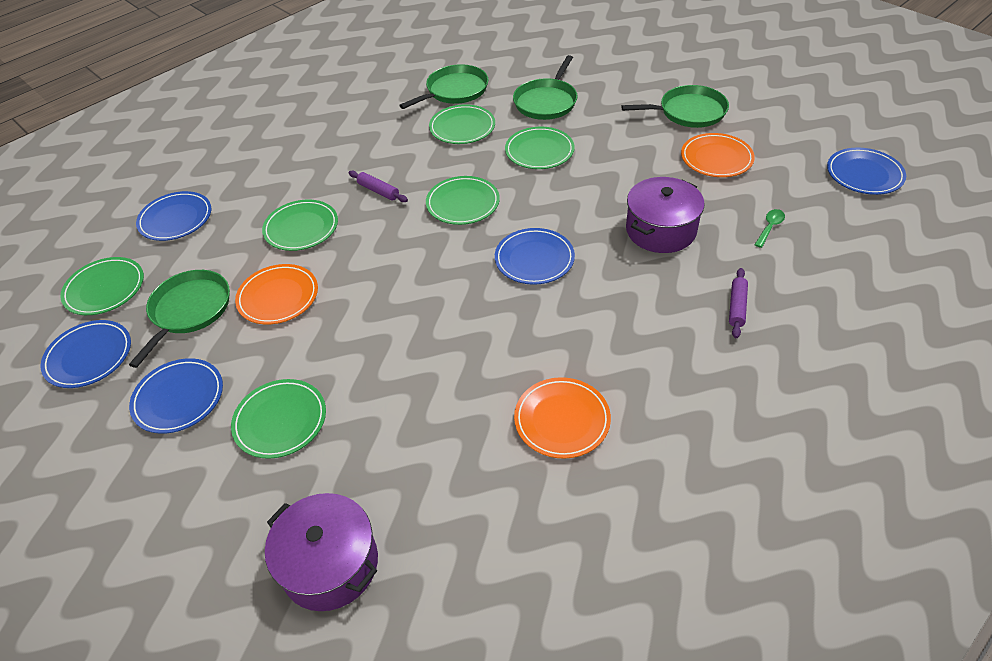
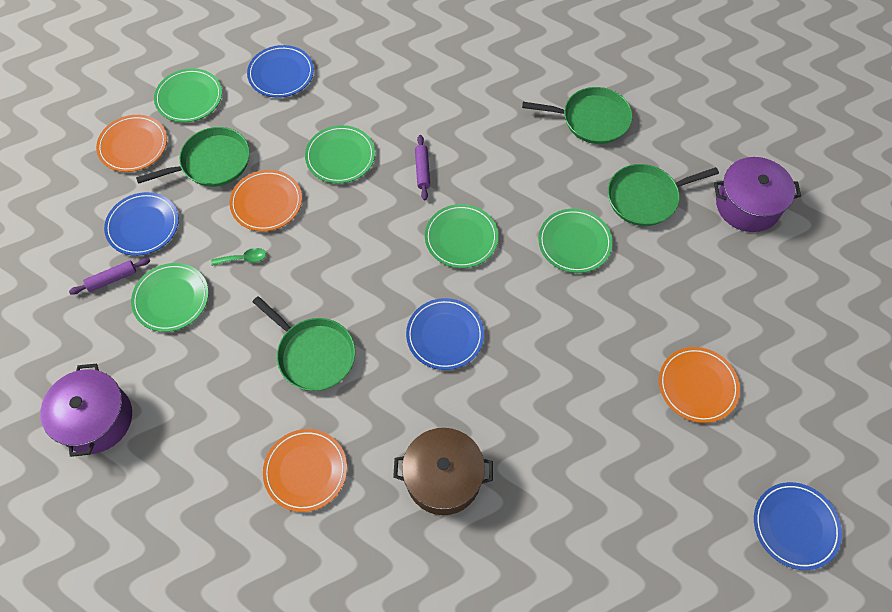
camera: 45 degrees right, 15 degrees up
(89, 356) = (133, 145): blue plate -> orange plate
(462, 127) = (550, 164): green plate -> none
(657, 331) = (443, 477): none -> brown pot
(660, 230) = (560, 403): purple pot -> purple pot (747, 205)
(688, 112) = (744, 319): green pan -> green pan (313, 354)
(737, 307) = (519, 520): purple rolling pin -> purple rolling pin (112, 279)
(769, 227) = (641, 487): green spoon -> green spoon (243, 259)

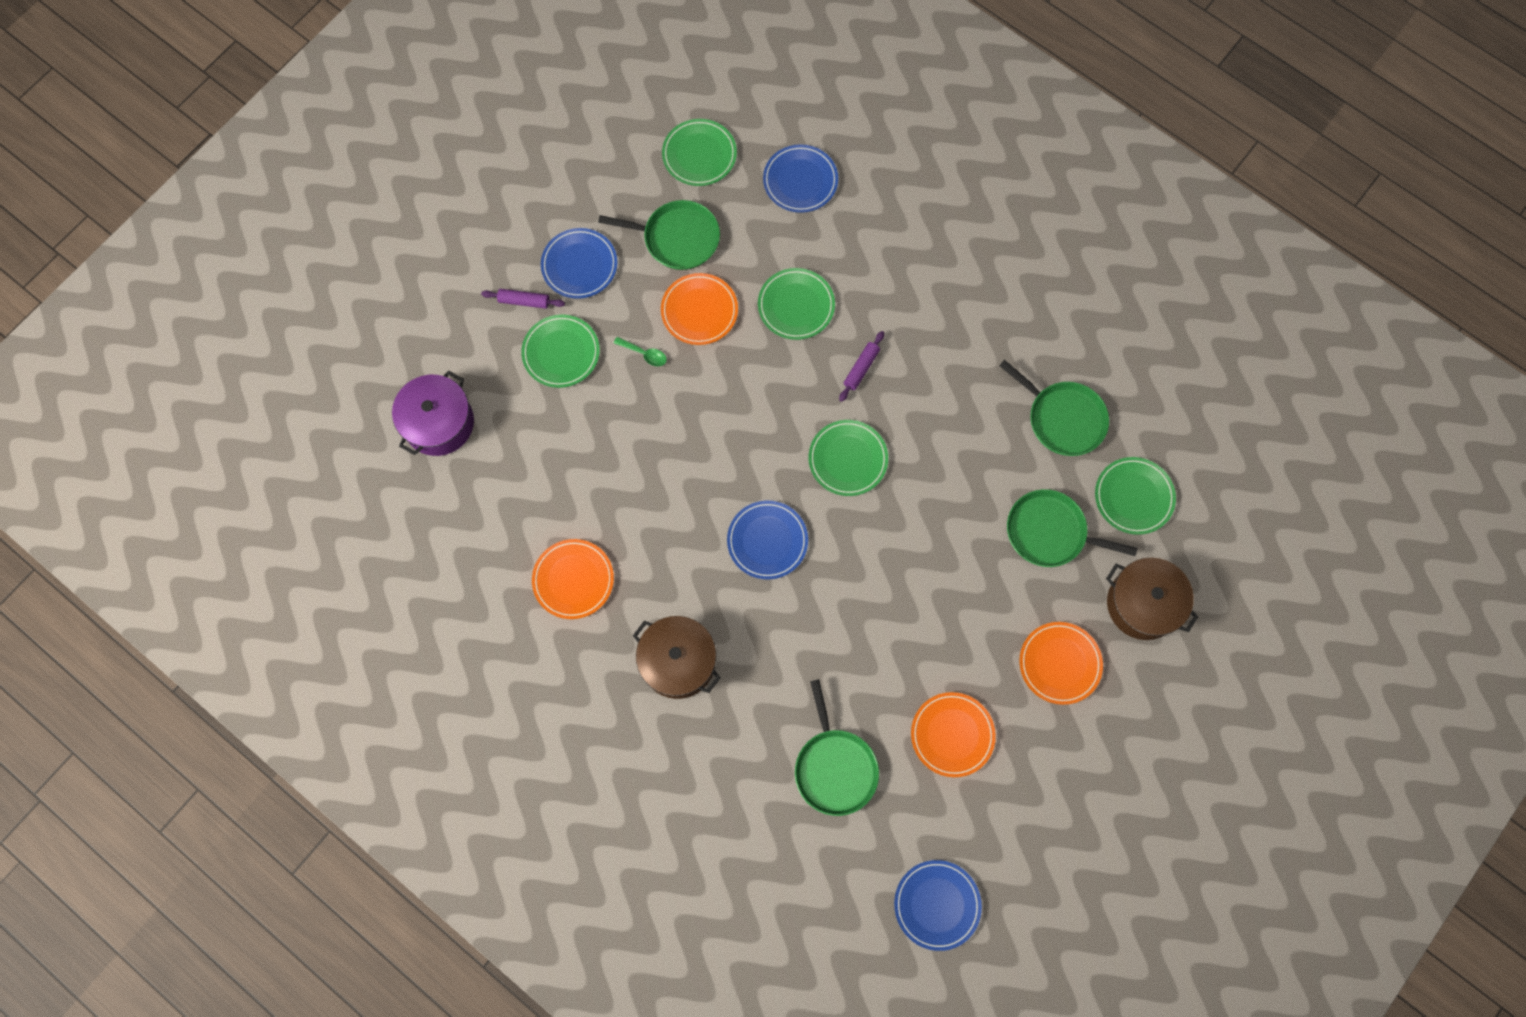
camera: 35 degrees right, 10 degrees up
(133, 145) = (619, 176): orange plate -> orange plate (1059, 663)
(313, 354) = (645, 483): green pan -> green pan (835, 767)
(574, 242) = (947, 532): green plate -> green plate (1133, 497)
(747, 205) = (1143, 604): purple pot -> brown pot

